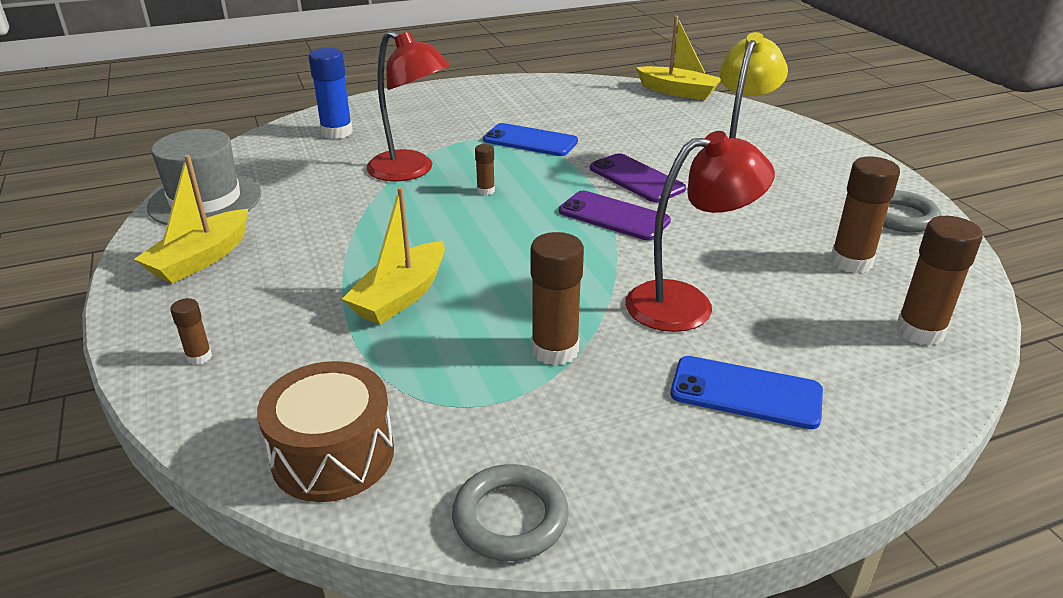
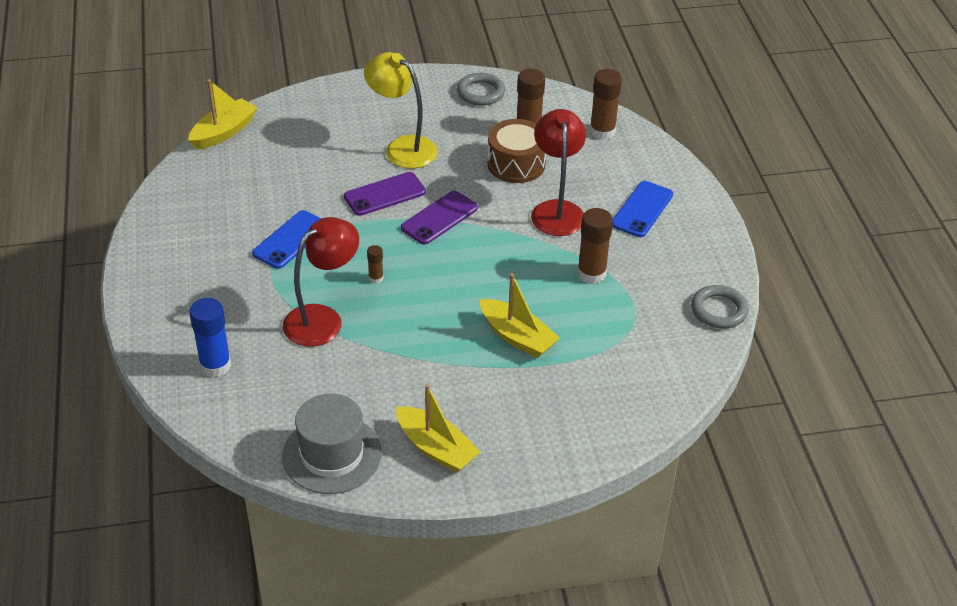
camera: 80 degrees left, 10 degrees up
(199, 357) = (565, 438): brown glue stick -> none
(333, 455) = (667, 373): brown drum -> brown drum (516, 164)

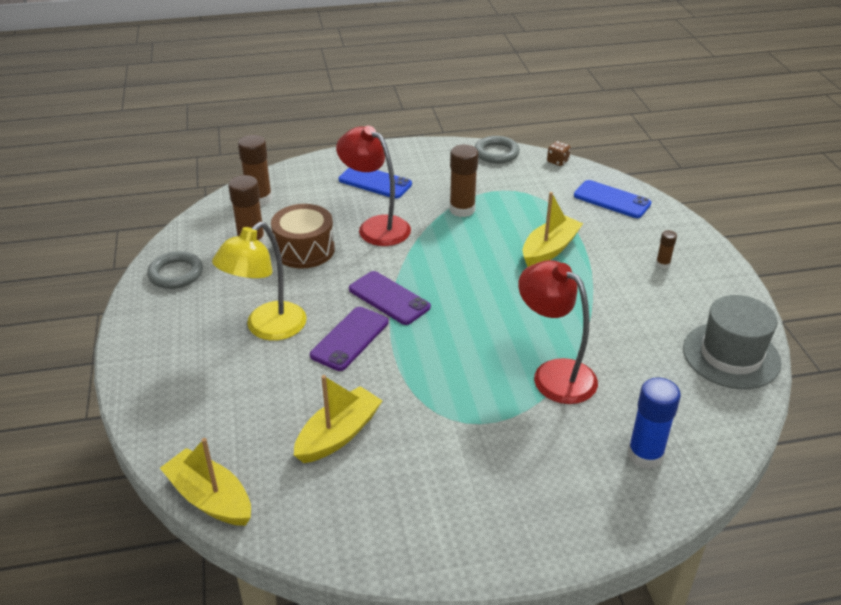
camera: 90 degrees left, 5 degrees down
(290, 240) = (430, 410): blue phone -> blue phone (612, 200)
(376, 278) = (486, 339): brown glue stick -> brown glue stick (662, 264)
(384, 194) = (349, 338): purple phone -> purple phone turned 60 degrees clockwise
(436, 448) = (696, 292): yellow boat -> yellow boat (338, 434)
(556, 210) = (376, 226): red lamp -> red lamp turned 45 degrees clockwise
(706, 364) = (557, 161): none -> brown dice

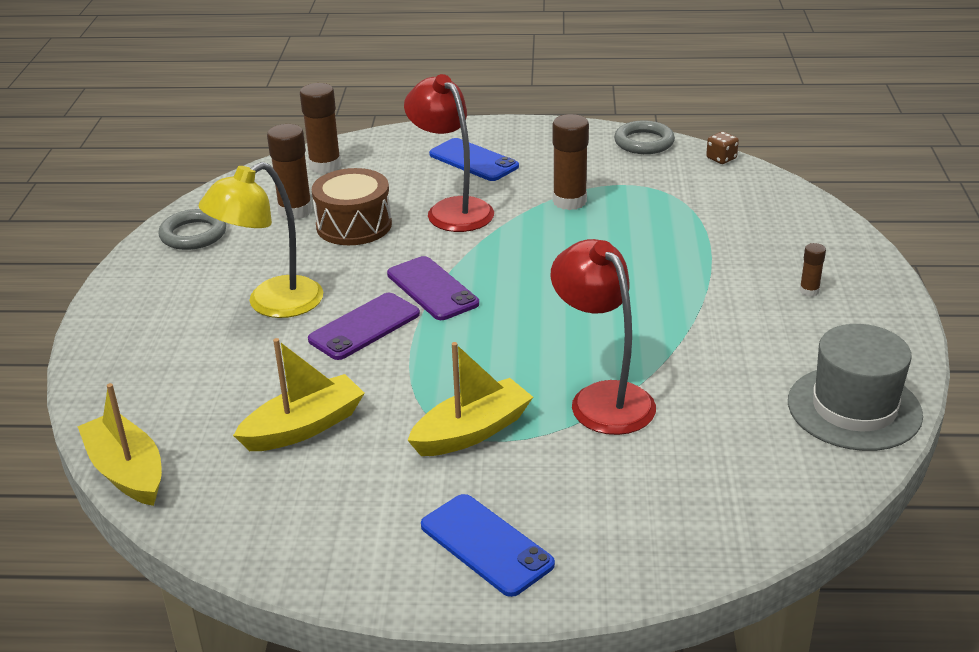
camera: 15 degrees right, 5 degrees down
(549, 249) = (663, 258): yellow boat -> yellow boat (472, 431)
(612, 200) = (774, 209): blue phone -> blue phone (486, 545)
(645, 455) = (680, 505): blue glue stick -> none

